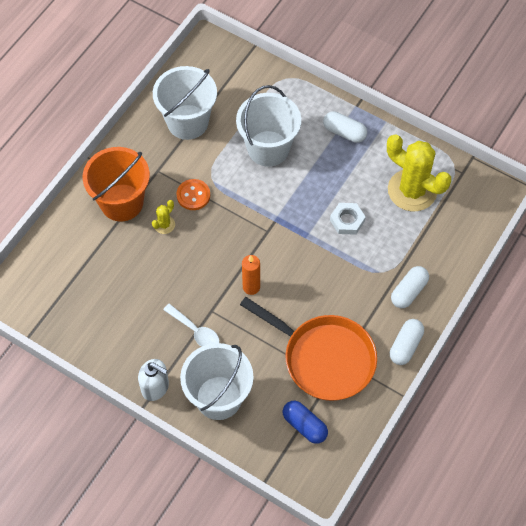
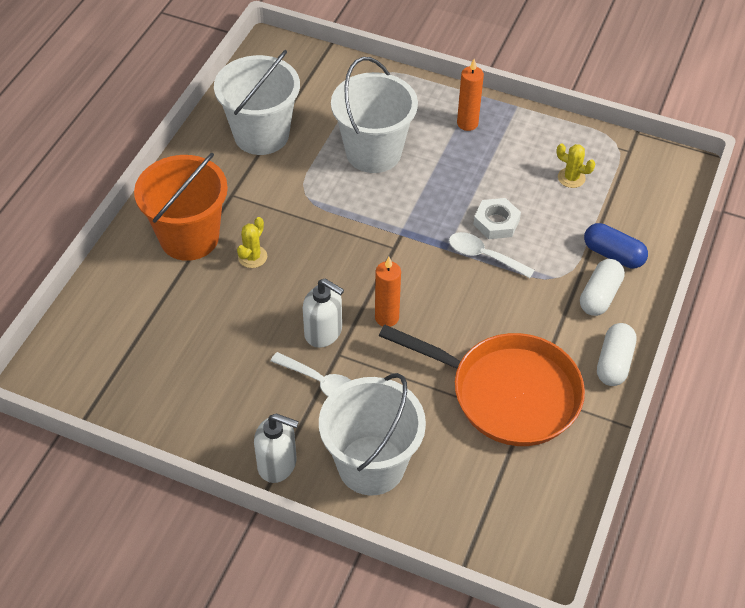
camera: 10 degrees left, 10 degrees down
(193, 195) = (285, 217): orange button -> none
(204, 292) = (323, 332): none -> white soap dispenser
(304, 425) = (501, 485): blue capsule -> blue capsule (613, 255)
(331, 247) = (483, 256): none -> white spoon
(344, 132) = (467, 123): white capsule -> orange candle
(412, 190) = (571, 178): yellow cactus -> yellow cactus, size x0.42

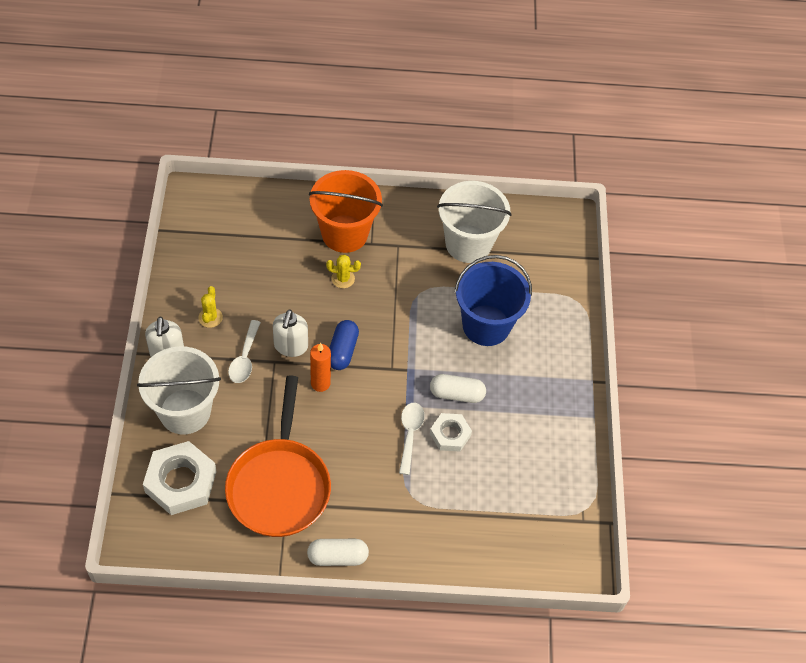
camera: 65 degrees right, 5 degrees up
(373, 152) = (486, 325): white bucket -> blue bucket
(467, 123) = (553, 384): orange candle -> none
(469, 494) = (180, 482): none -> white nut
(571, 178) = (527, 480): yellow cactus -> yellow cactus (210, 317)
(600, 296) = (403, 531): white capsule -> white capsule (456, 394)
(613, 255) = (453, 532): blue capsule -> blue capsule (342, 351)

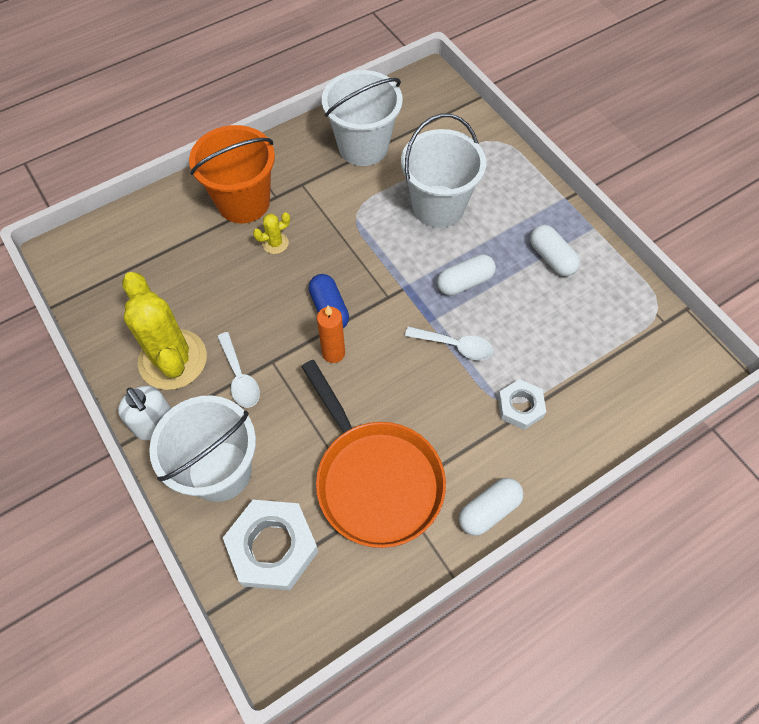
camera: 30 degrees left, 5 degrees up
(210, 317) = (173, 359): yellow cactus -> yellow cactus, size x2.36
(290, 346) = (276, 336): white soap dispenser -> none
(410, 434) = (455, 346): white spoon -> white spoon turned 135 degrees clockwise
(450, 434) = (490, 322): white nut -> white nut (520, 406)
(486, 325) = (438, 206): blue bucket -> white bucket
(539, 418) = (551, 258): none -> white capsule

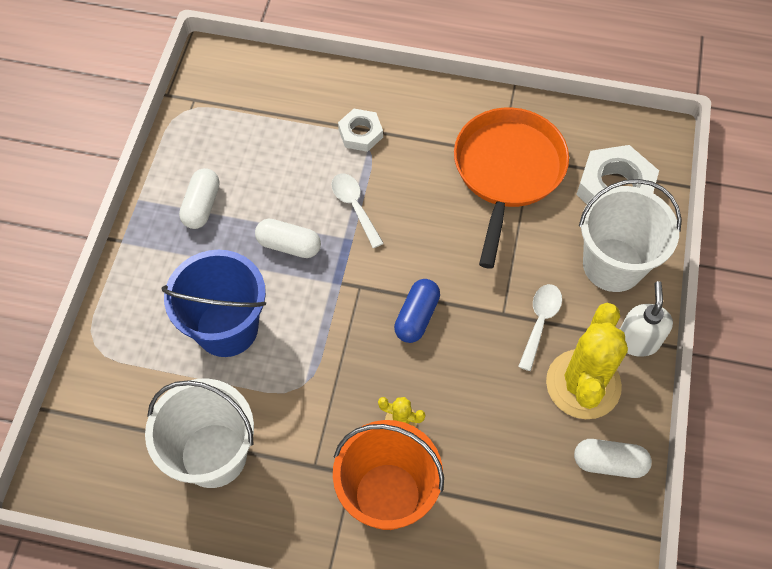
camera: 135 degrees left, 0 degrees up
(333, 353) = (449, 278): orange candle -> none
(438, 206) = (227, 328): white bucket -> blue bucket
(489, 510) = (453, 98): white capsule -> white capsule (609, 462)

